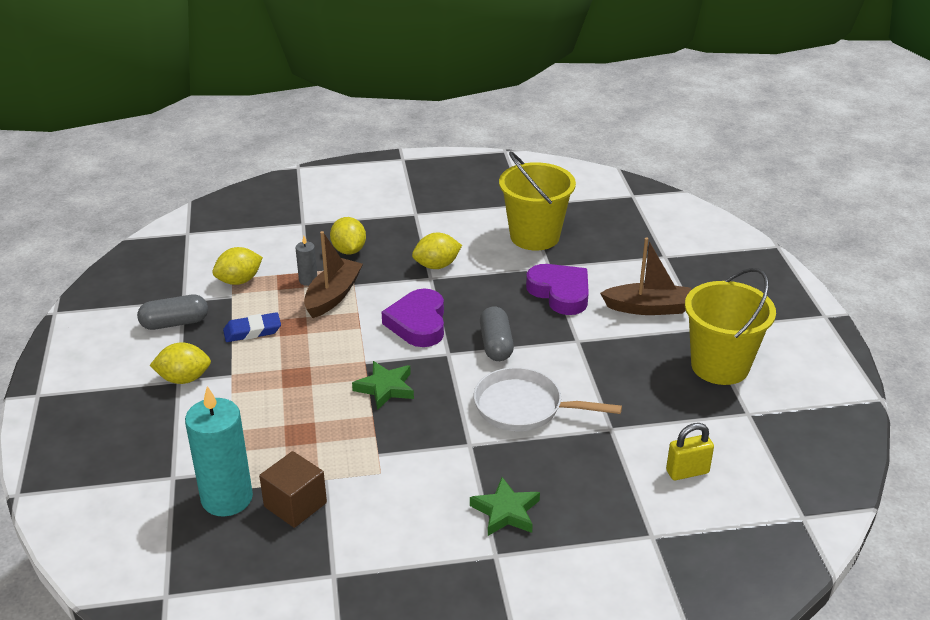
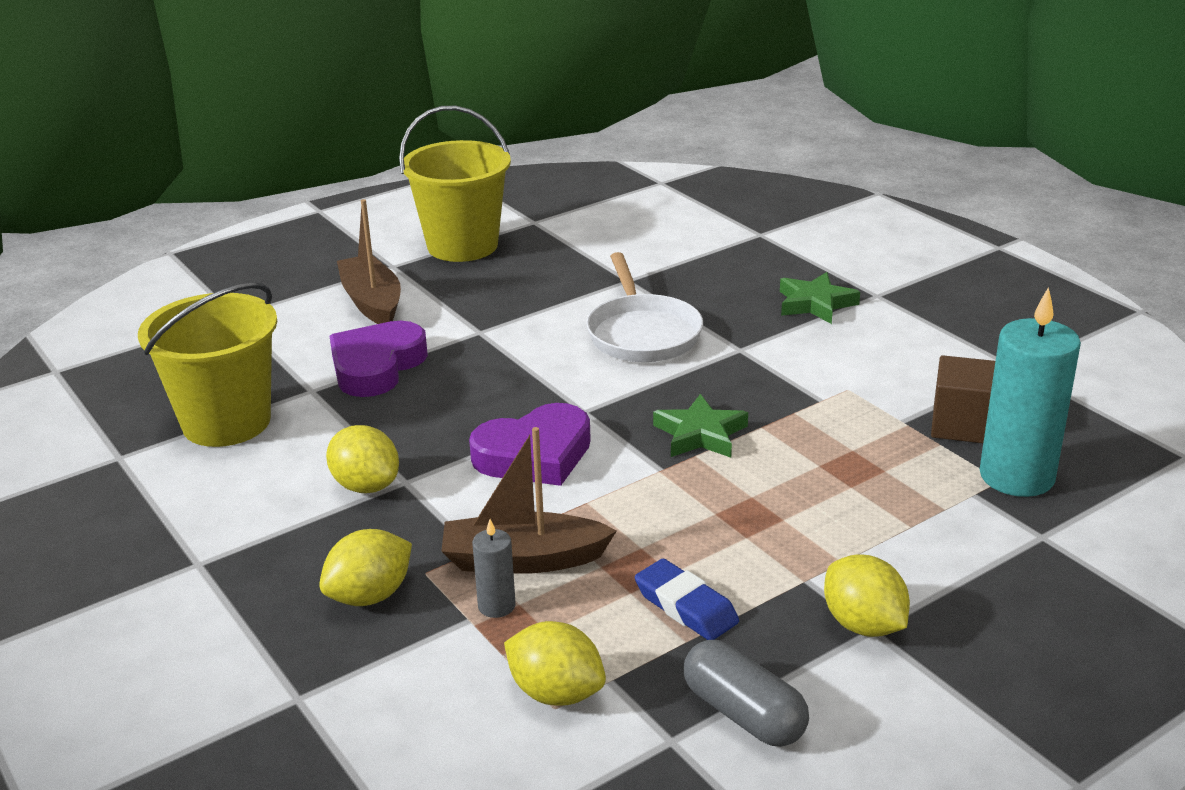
camera: 115 degrees left, 5 degrees down
(496, 344) = (535, 382): grey capsule -> none
(687, 472) = (655, 234): yellow padlock -> none

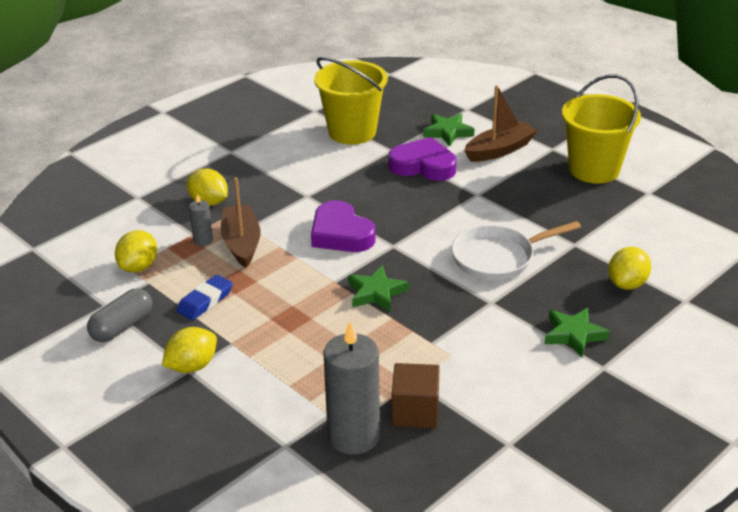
camera: 80 degrees right, 5 degrees up
(292, 337) = (448, 132): none -> green star
(366, 486) = (300, 184): yellow lemon -> yellow lemon (627, 284)
(1017, 476) = (353, 436): turquoise candle -> grey candle

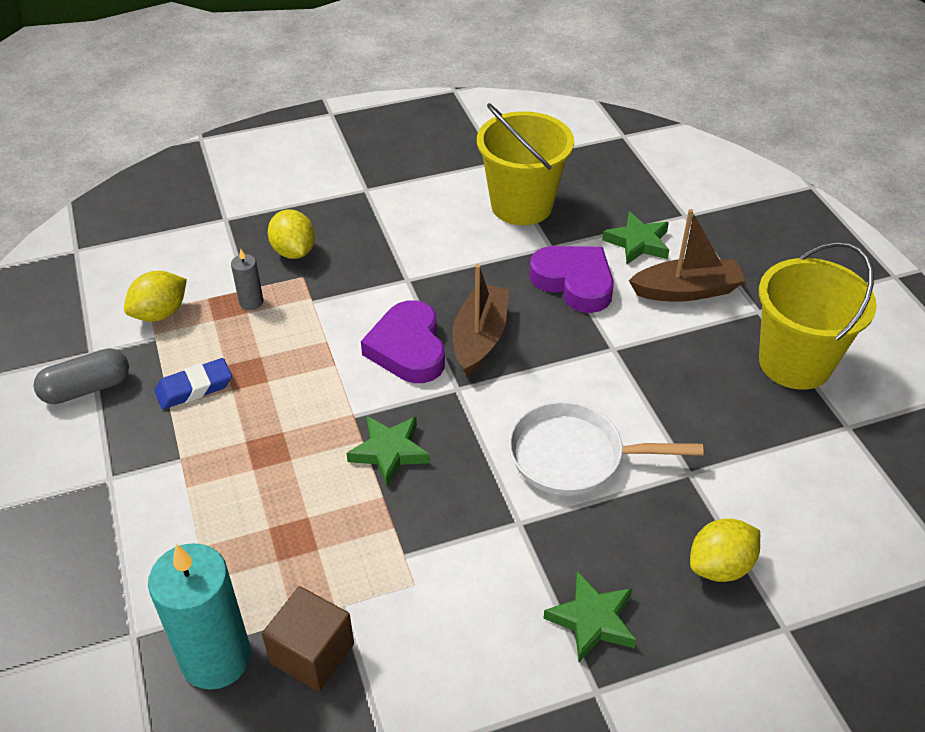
camera: 25 degrees right, 10 degrees up
(192, 366) = (117, 474): yellow lemon -> none
(241, 243) = (289, 321): brown boat -> brown boat (479, 338)
(353, 436) = (216, 658): grey candle -> turquoise candle

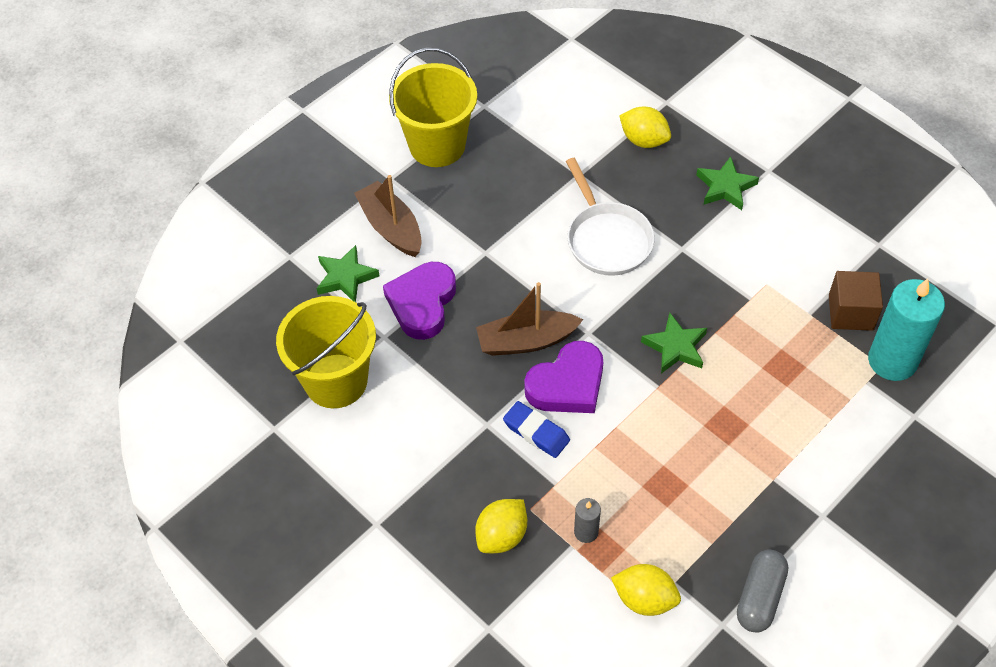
camera: 115 degrees left, 10 degrees up
(86, 388) = (760, 597): grey capsule -> grey capsule turned 75 degrees clockwise
(194, 388) = (705, 514): blue eraser -> blue eraser (536, 432)

